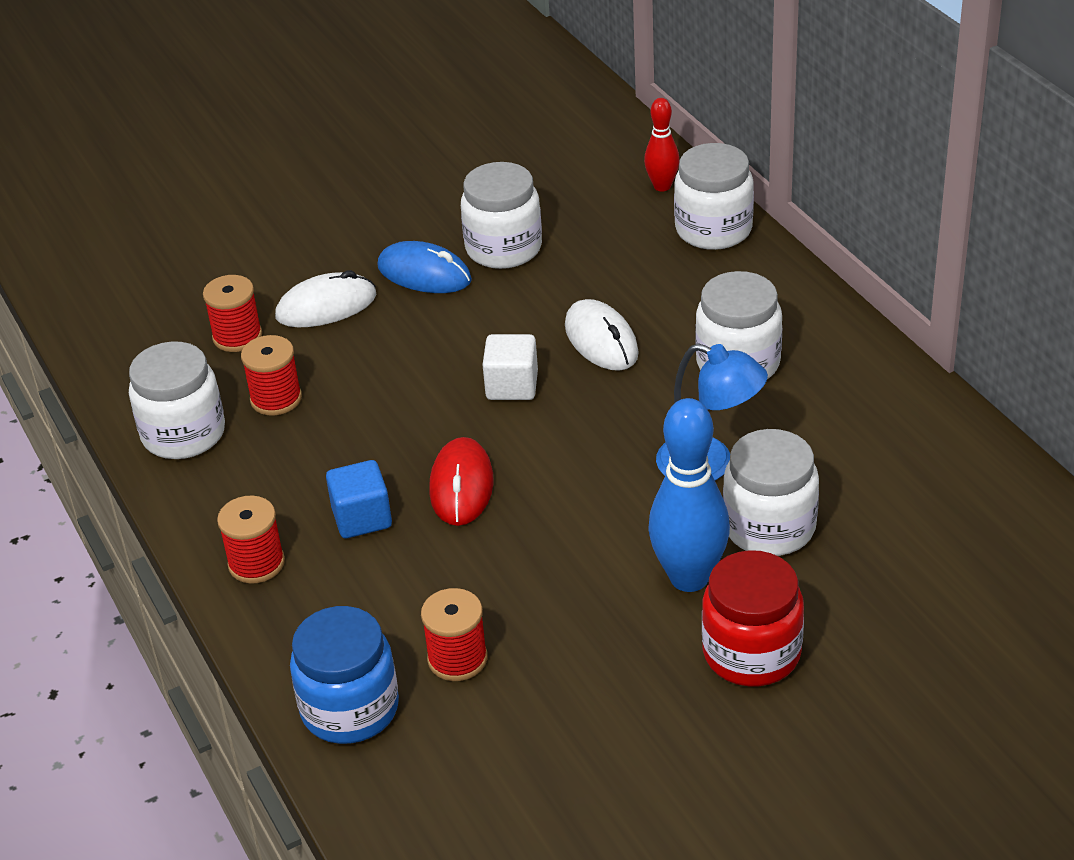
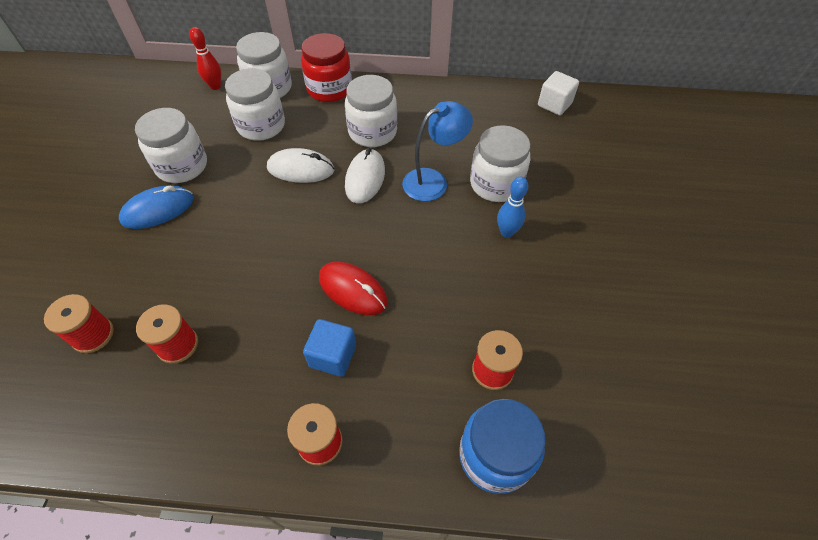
camera: 60 degrees left, 15 degrees up
(183, 434) = (149, 421): white jar -> white jar (261, 126)
(326, 306) = (126, 271): white mouse -> white mouse (365, 178)
(512, 386) = (295, 223): white cube -> white cube (554, 104)
(689, 578) = (506, 232): blue bowling pin -> blue bowling pin, size x0.56
(751, 653) = (577, 238): red jar -> red jar (329, 89)

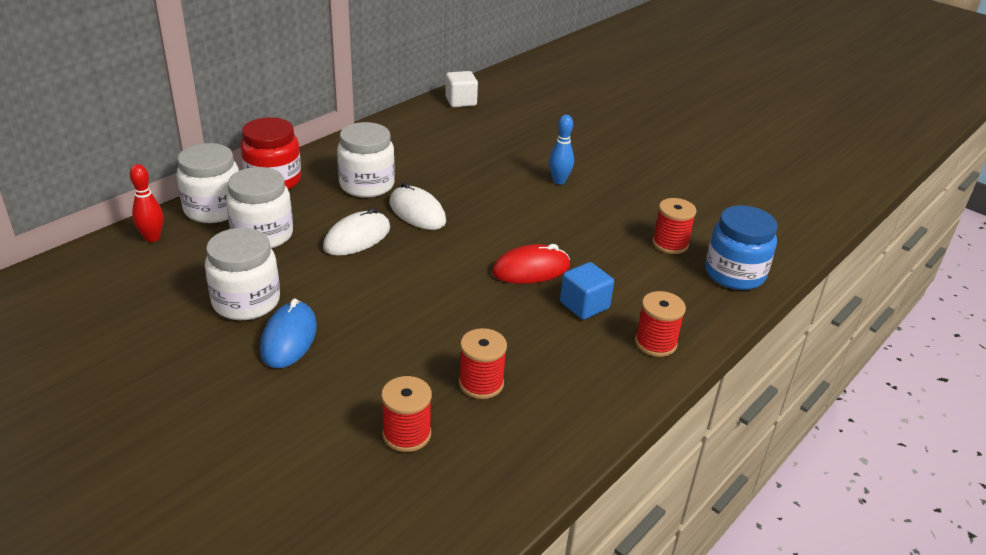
camera: 55 degrees left, 20 degrees down
(433, 181) = (466, 185): blue lamp -> none
(495, 184) = (507, 162): white jar -> none

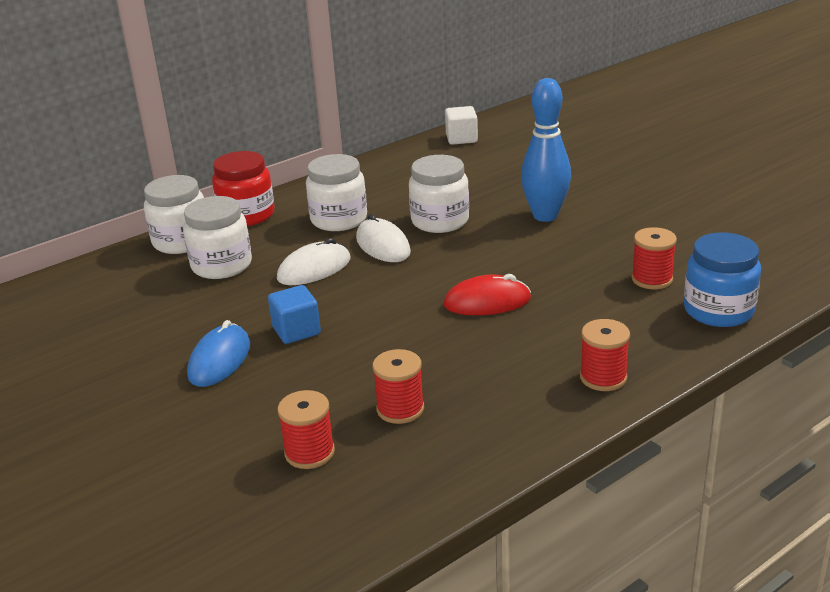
camera: 15 degrees right, 5 degrees down
(152, 238) = (117, 267): red bowling pin -> none
(246, 302) = (188, 326): white jar -> white jar (440, 221)
(559, 181) = (545, 216): blue bowling pin -> blue bowling pin, size x1.80
(584, 305) = (535, 338): blue cube -> blue cube (296, 331)

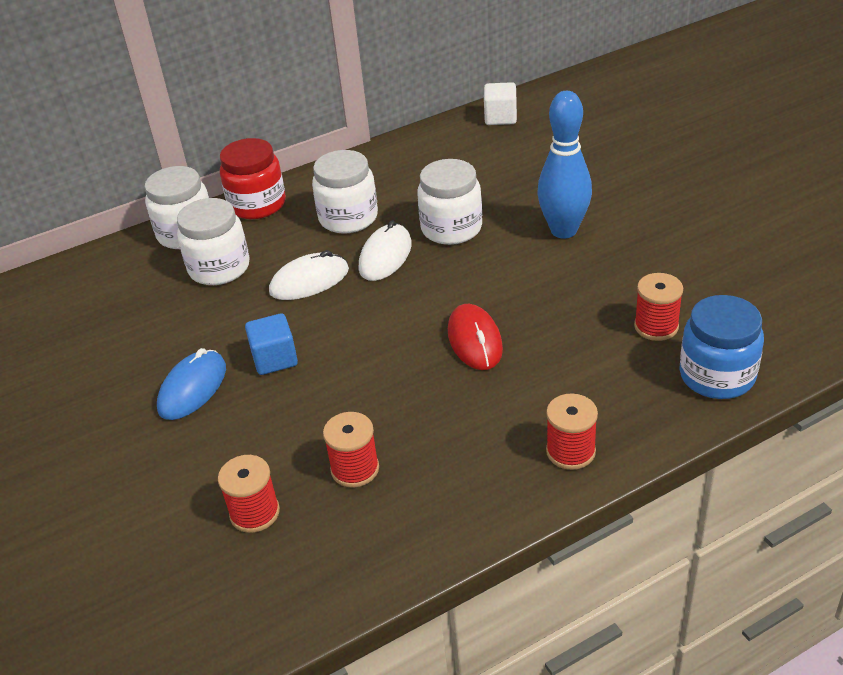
camera: 10 degrees right, 10 degrees up
(383, 245) = (385, 256): white mouse -> white mouse turned 45 degrees clockwise
(487, 302) = (475, 340): red mouse -> red mouse turned 75 degrees clockwise

